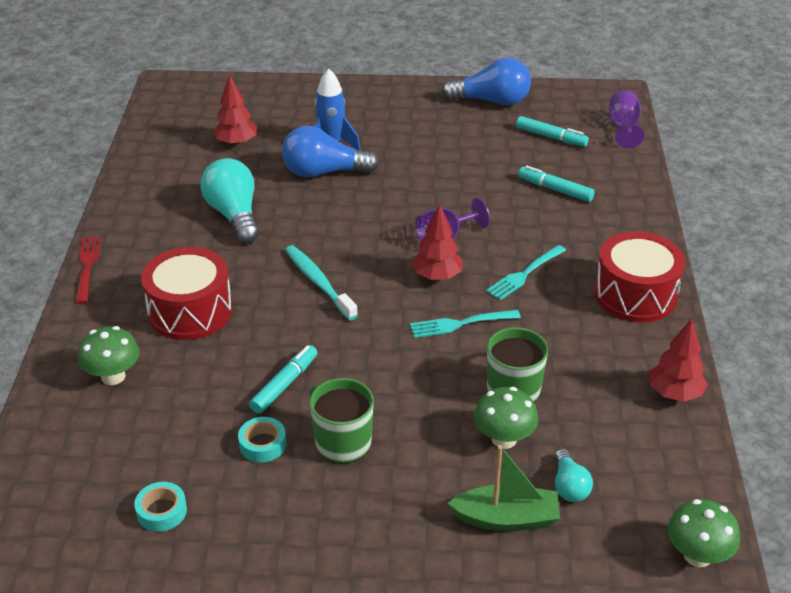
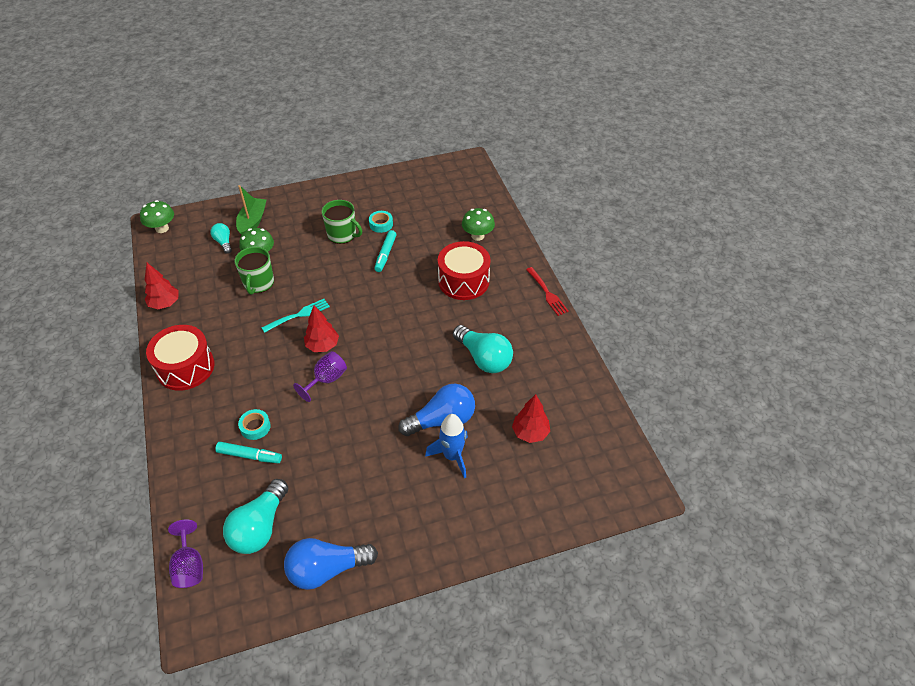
camera: 160 degrees right, 10 degrees up
(161, 511) = (410, 188): turquoise tape -> turquoise tape (255, 427)
(318, 282) = (397, 320): turquoise toothbrush -> none
(506, 519) = (252, 222): green boat -> green boat turned 120 degrees clockwise
(525, 274) = (263, 364): turquoise fork -> none
(551, 137) = (260, 527): turquoise marker -> turquoise light bulb

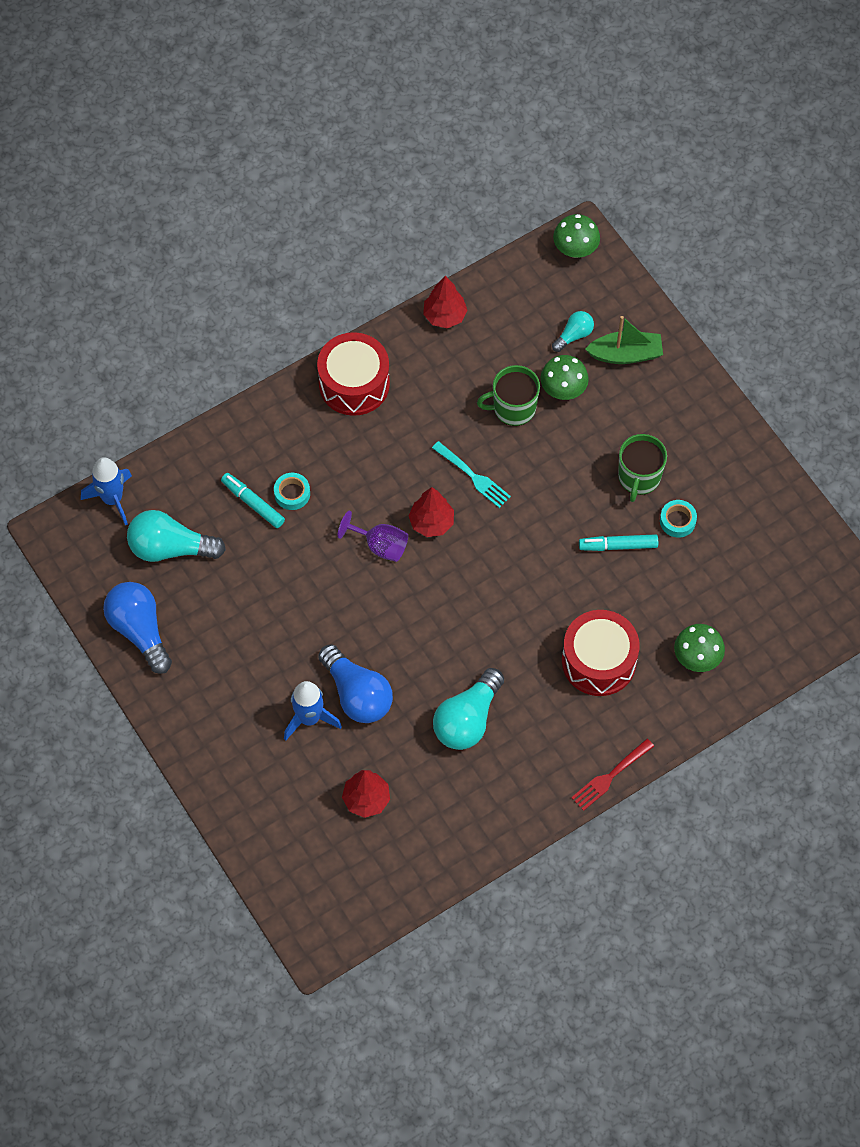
camera: 75 degrees right, 15 degrees up
(189, 566) = (112, 499): purple goblet -> blue rocket
(249, 456) = (253, 503): turquoise marker -> turquoise marker turned 135 degrees clockwise

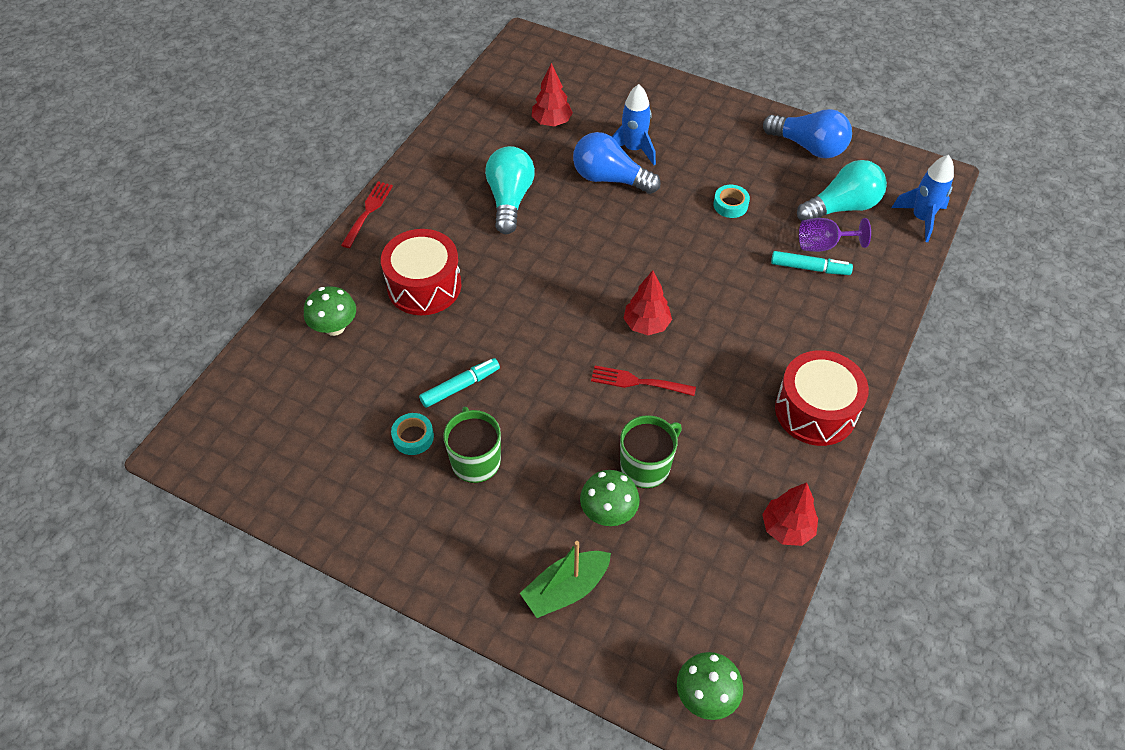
camera: 150 degrees right, 10 degrees down
(292, 494) = (784, 290): turquoise tape -> turquoise tape (730, 205)
(380, 545) = (676, 286): purple goblet -> purple goblet (823, 245)
(472, 476) = (639, 382): turquoise fork -> red fork
(574, 335) = (636, 581): turquoise light bulb -> none

